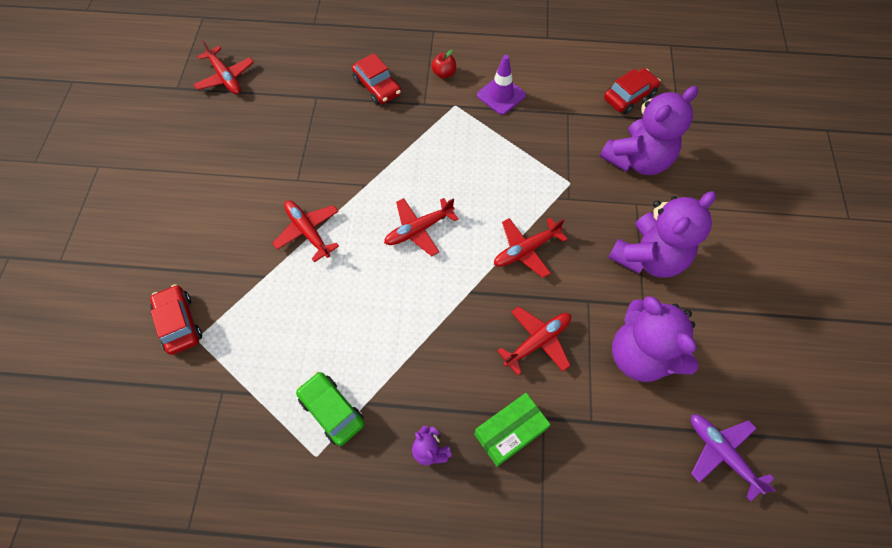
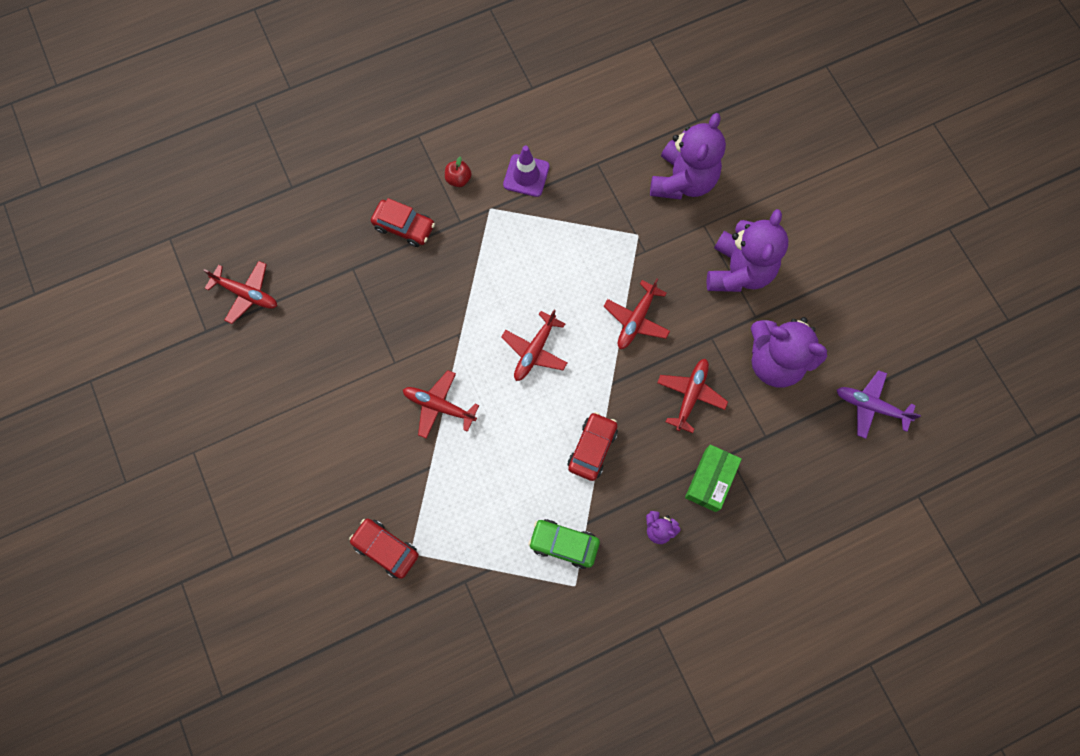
camera: 30 degrees left, 10 degrees up
(629, 97) = (642, 117): red car -> red car (592, 448)

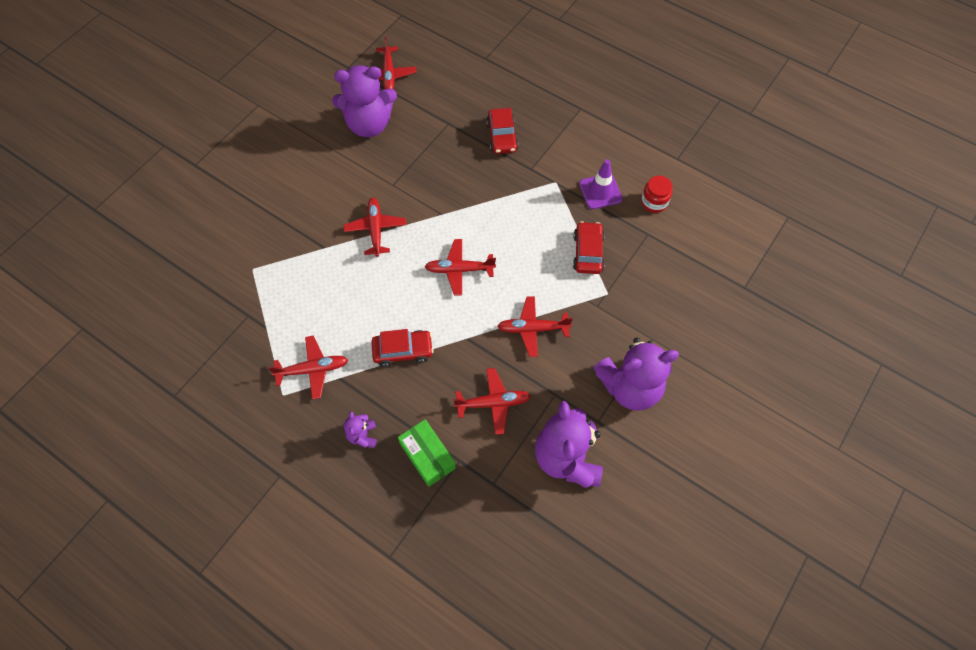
camera: 60 degrees right, 10 degrees down
(386, 549) = (247, 251): red car -> red car (588, 252)
(458, 179) = (564, 150): red apple -> none
(564, 544) = (312, 370): green car -> red plane
(567, 137) = (654, 202): none -> red jar
(683, 181) = (680, 303): purple teddy bear -> purple teddy bear (369, 124)
(710, 480) = (427, 456): green box -> green box turned 60 degrees clockwise
(871, 406) = (578, 564): purple plane -> none

